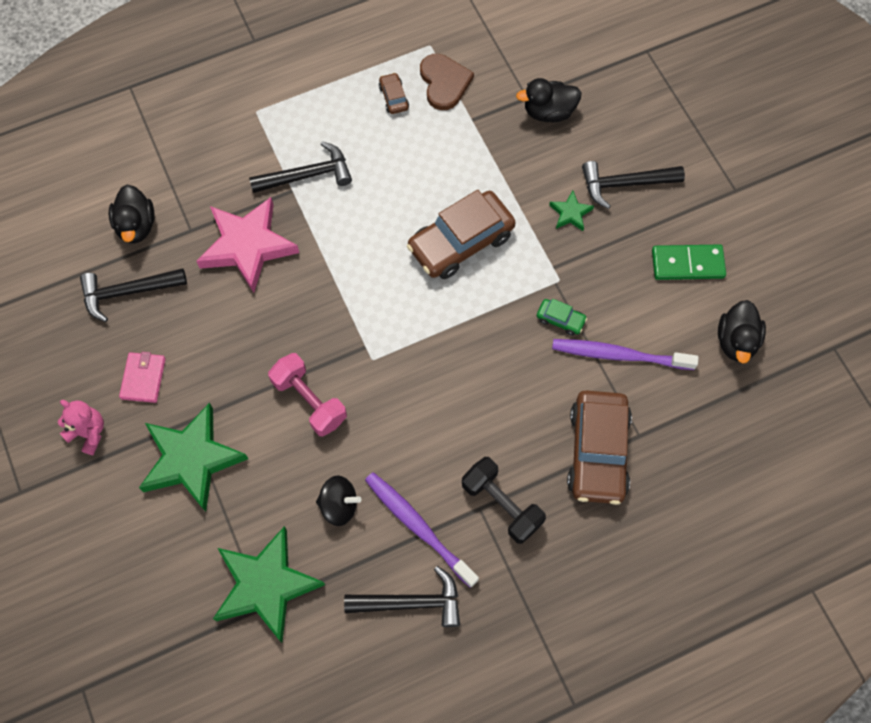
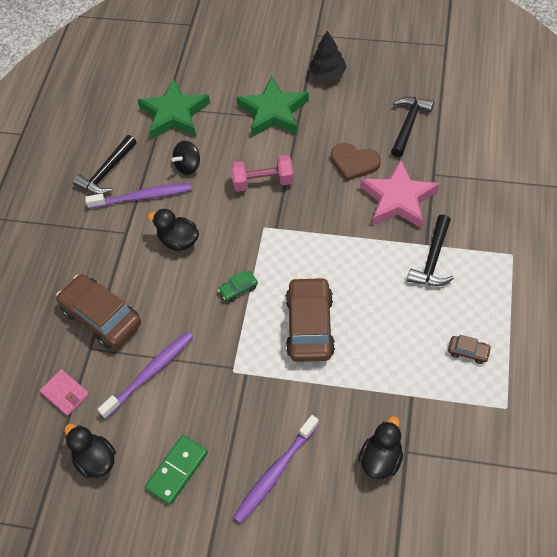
camera: 130 degrees right, 10 degrees down
(88, 433) = (327, 74): pink teddy bear -> black tree
(136, 226) = (457, 147): black duck -> black duck (179, 241)
(143, 378) = (342, 110): pink wallet -> pink wallet (65, 393)
(444, 83) = (460, 396): brown heart -> brown heart (354, 162)
(501, 504) = (118, 245): black dumbbell -> none
(560, 319) = (204, 353): green car -> green car (238, 289)
(570, 213) = (279, 414): green star -> none
(625, 184) = (275, 473): black hammer -> purple toothbrush

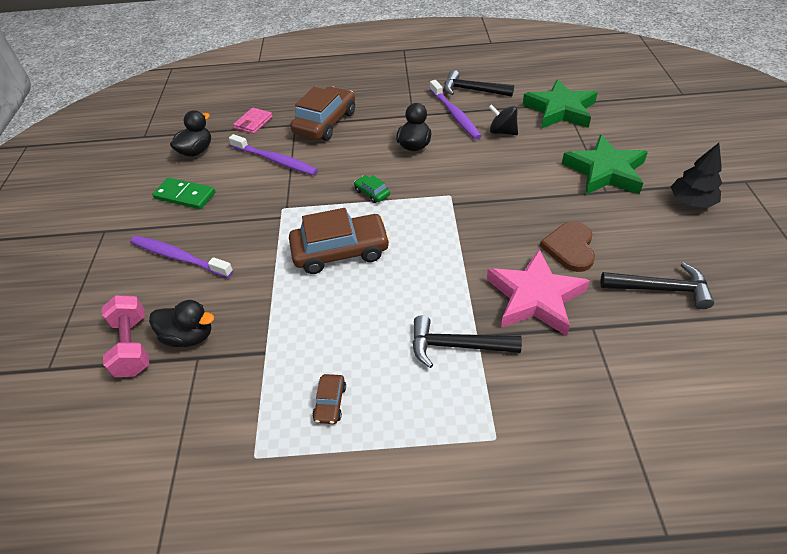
camera: 75 degrees right, 10 degrees down
(263, 182) = (507, 183): pink dumbbell -> pink dumbbell (133, 346)

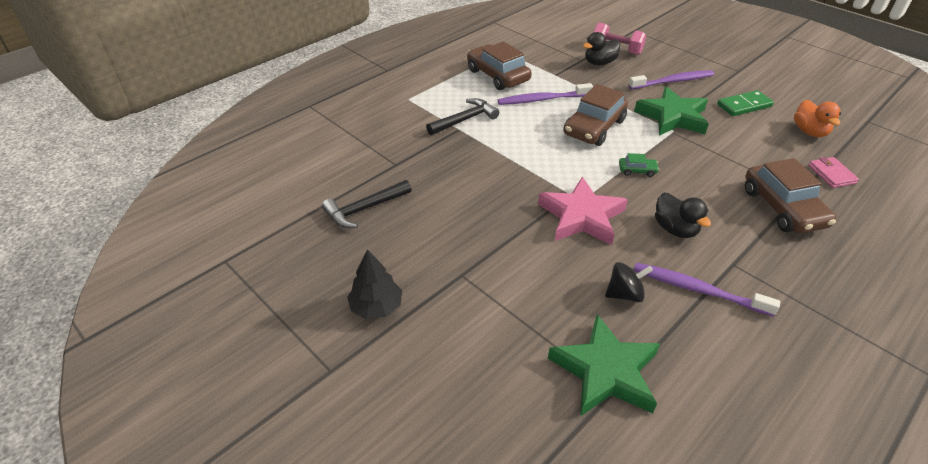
camera: 135 degrees right, 5 degrees down
(196, 151) = (809, 132): black duck -> orange duck
(275, 160) = (746, 155): purple toothbrush -> purple toothbrush (542, 99)
(330, 403) = (497, 75): brown car -> brown car, size x2.27
(472, 90) = (736, 343): black hammer -> none
(534, 297) = (445, 163): pink star -> pink star (582, 216)
(570, 248) = (449, 206): brown heart -> none
(605, 171) = (480, 299): green star -> green star (672, 117)

